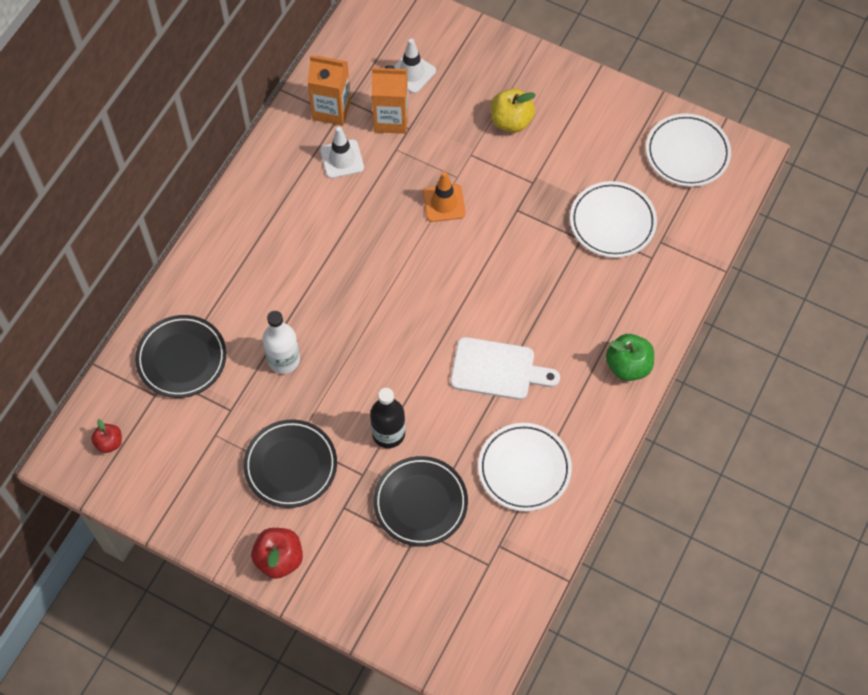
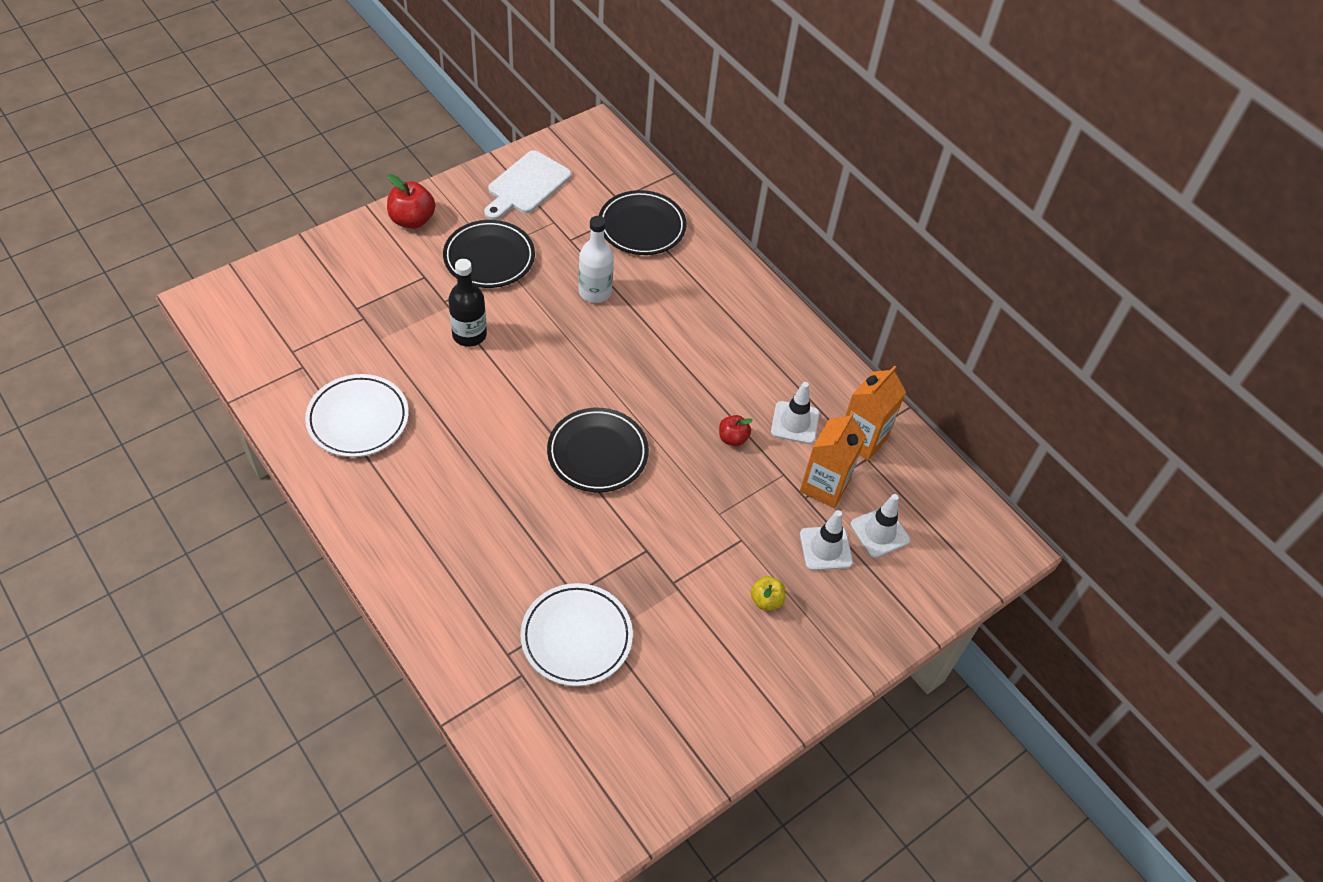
camera: 110 degrees right, 10 degrees down
(109, 442) = (593, 159): red apple -> red apple (732, 438)
(420, 503) = (386, 329): black plate -> black plate (597, 453)
(444, 203) = (692, 487): orange traffic cone -> none
(446, 101) = (825, 548): none -> white traffic cone
(497, 369) = (473, 445): white cutting board -> white cutting board (526, 185)
(511, 121) = (766, 600): yellow apple -> yellow apple, size x0.61
(628, 366) = (397, 561): green apple -> none
(687, 153) = (623, 773): white plate -> none

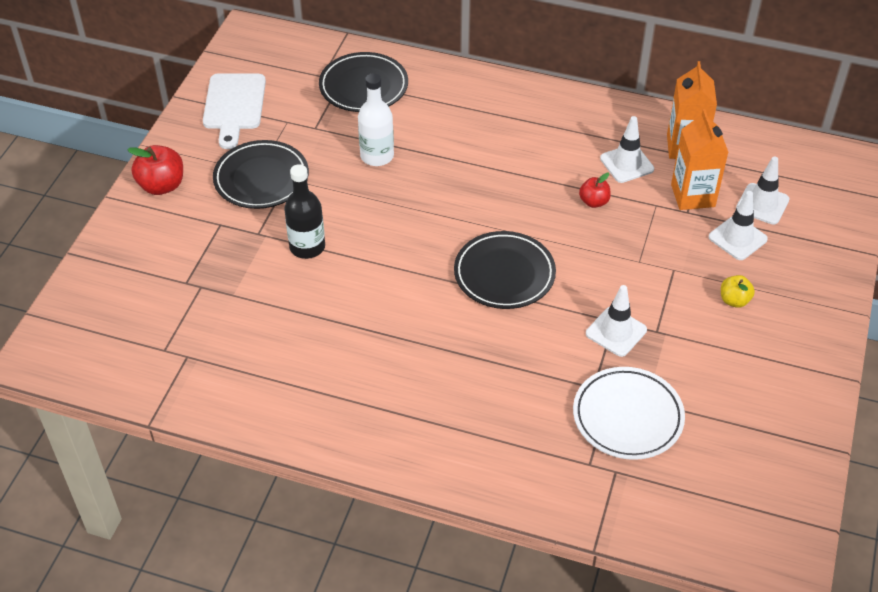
camera: 30 degrees left, 5 degrees down
(358, 419) = (281, 367): white plate -> none
(639, 560) = (616, 332): none -> white traffic cone

